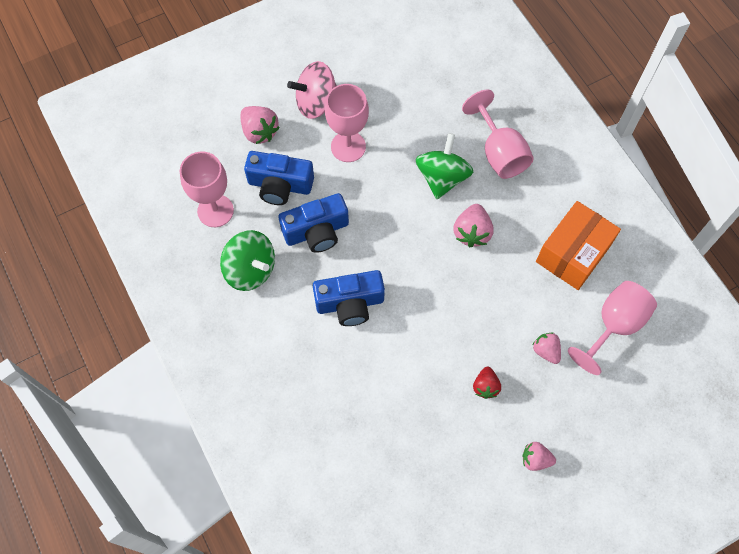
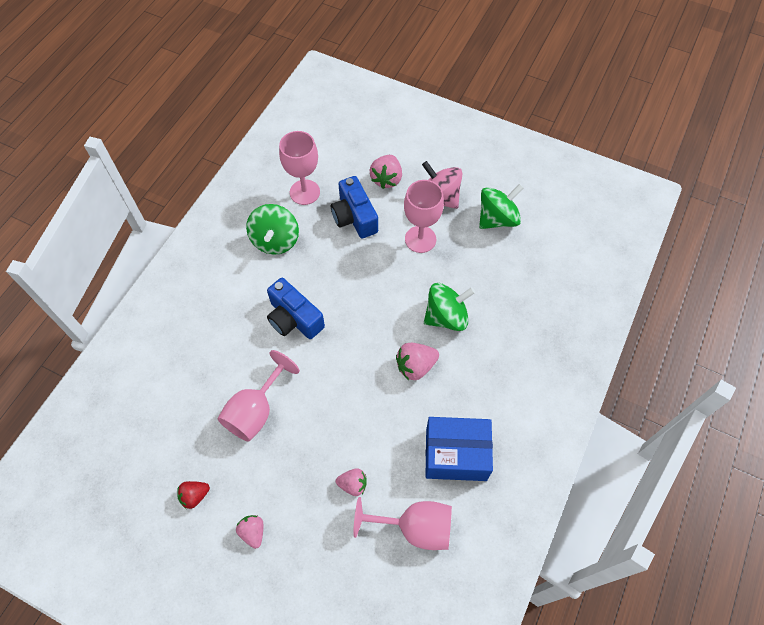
camera: 55 degrees right, 5 degrees down
(316, 231) = (336, 262): blue camera -> none
(376, 73) = (497, 219): none -> green spinning top
(485, 386) = (291, 455): red strawberry -> red strawberry (195, 496)
(499, 152) = (502, 344): pink goblet -> pink goblet (256, 411)
(546, 351) = (353, 484): pink strawberry -> pink strawberry turned 75 degrees clockwise
(573, 254) = (456, 454): orange box -> blue box

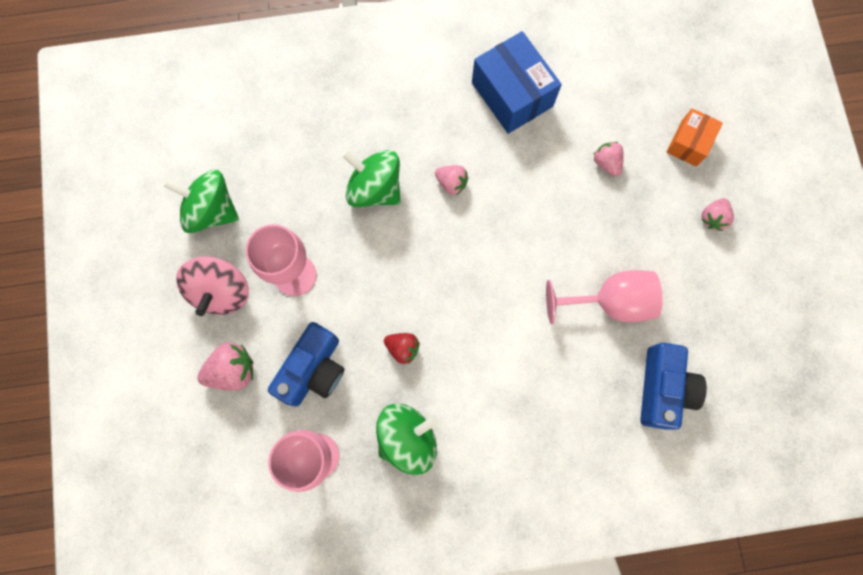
camera: 125 degrees left, 15 degrees up
(195, 496) = (727, 294): red strawberry -> red strawberry (402, 348)
(294, 318) = (487, 340): blue camera -> blue camera (663, 388)
(322, 563) = (689, 143): none -> orange box
(414, 527) = (601, 89): pink goblet -> none
(415, 366) = (451, 183): pink strawberry -> pink strawberry, size x0.66

